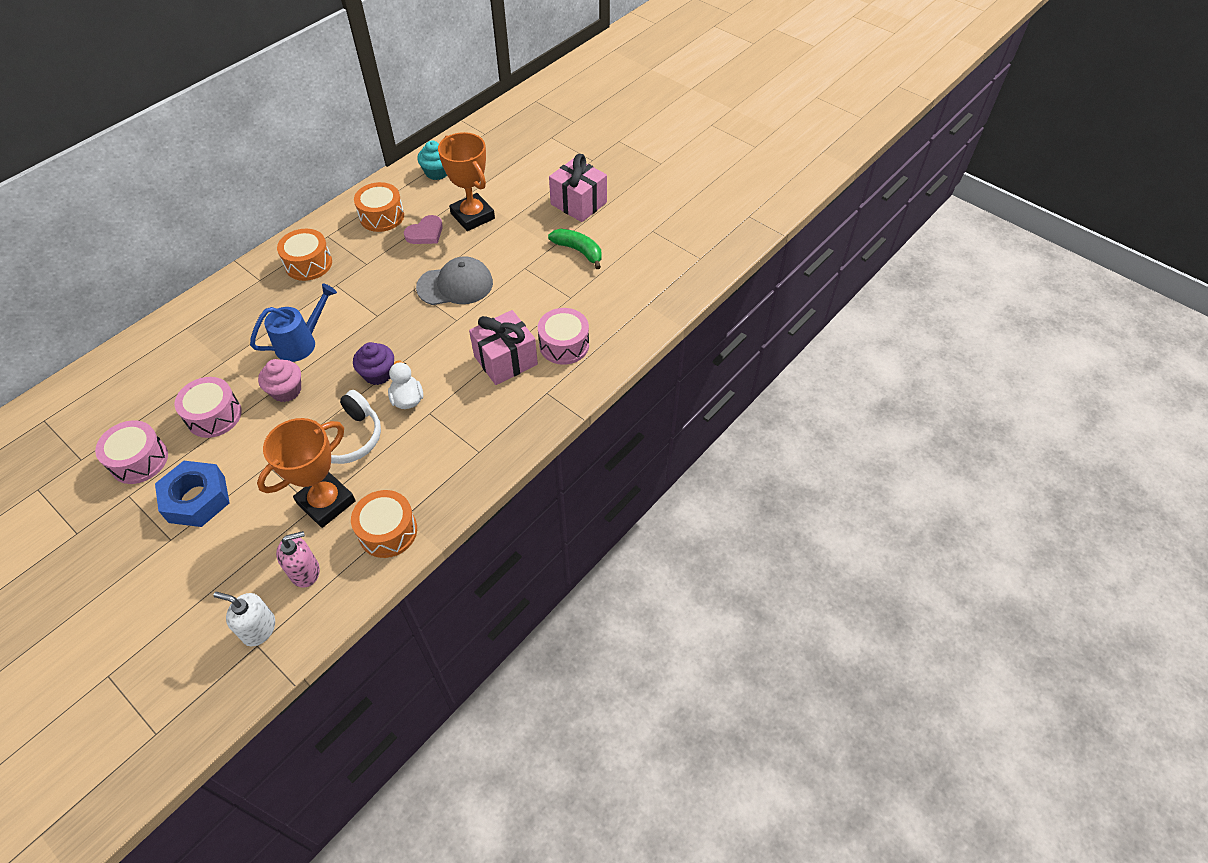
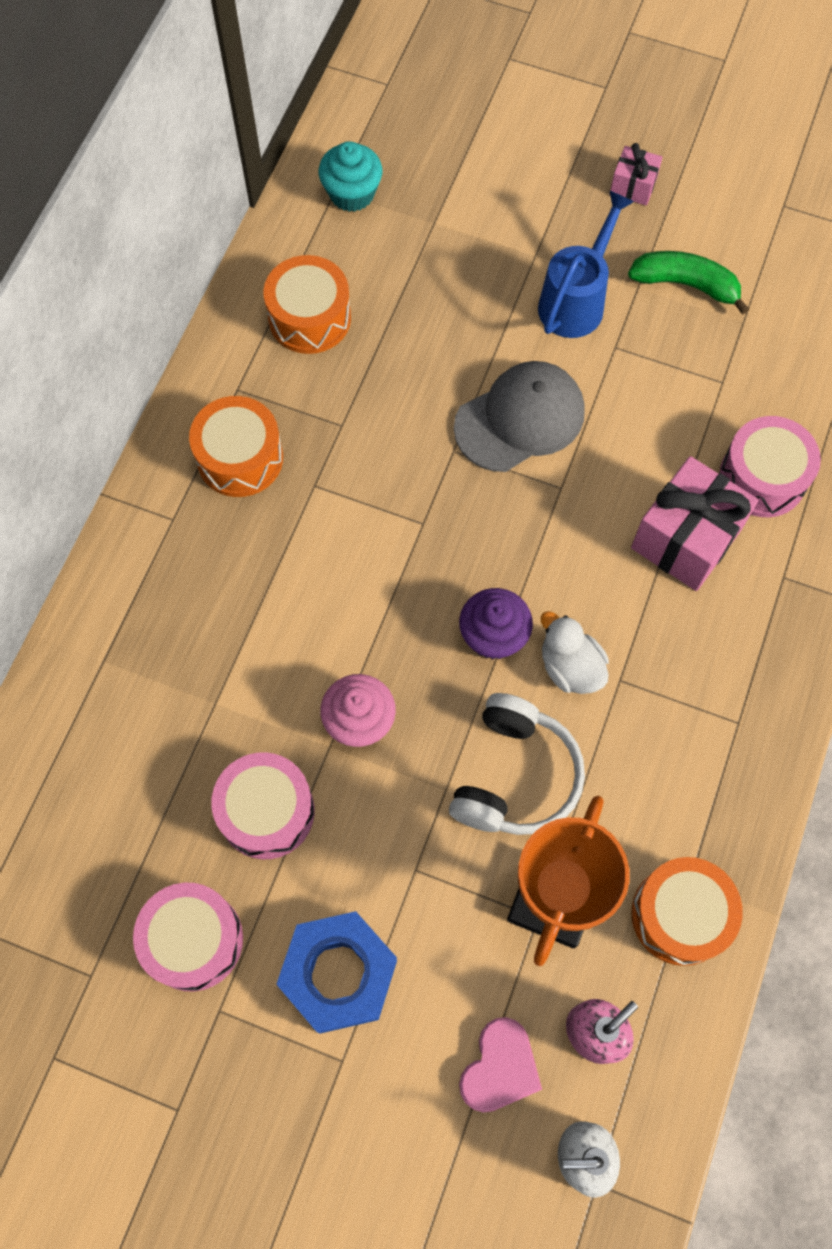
camera: 20 degrees left, 15 degrees up
(301, 342) = (327, 620): blue watering can -> blue watering can (576, 300)
(425, 233) = (407, 329): pink heart -> pink heart (500, 1067)
(472, 216) = (468, 268): orange trophy -> none
(578, 203) = (633, 186): pink gift -> pink gift, size x0.51

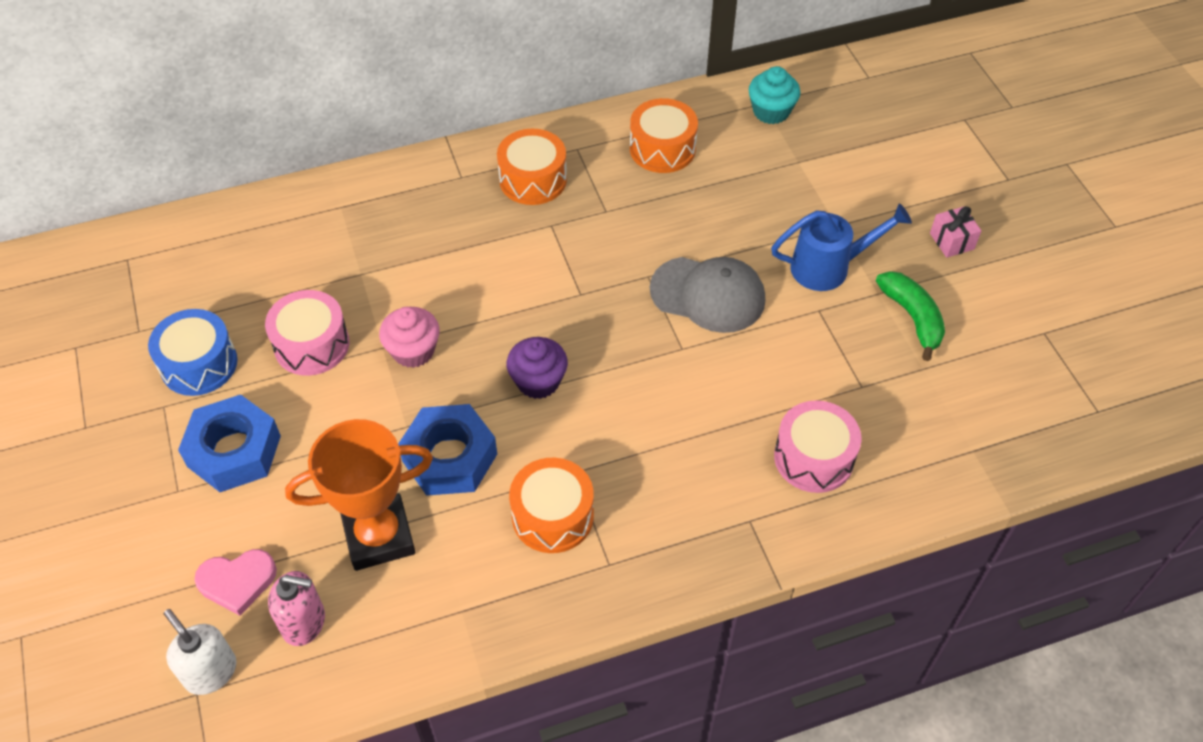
camera: 50 degrees right, 15 degrees down
(193, 940) = (199, 364): pink drum -> blue drum
(515, 776) = (449, 457): white headphones -> blue nut
(570, 667) = (556, 438): white duck -> none
(680, 915) = (432, 620): orange drum -> orange drum (552, 516)
(686, 538) = (718, 442): pink gift -> none

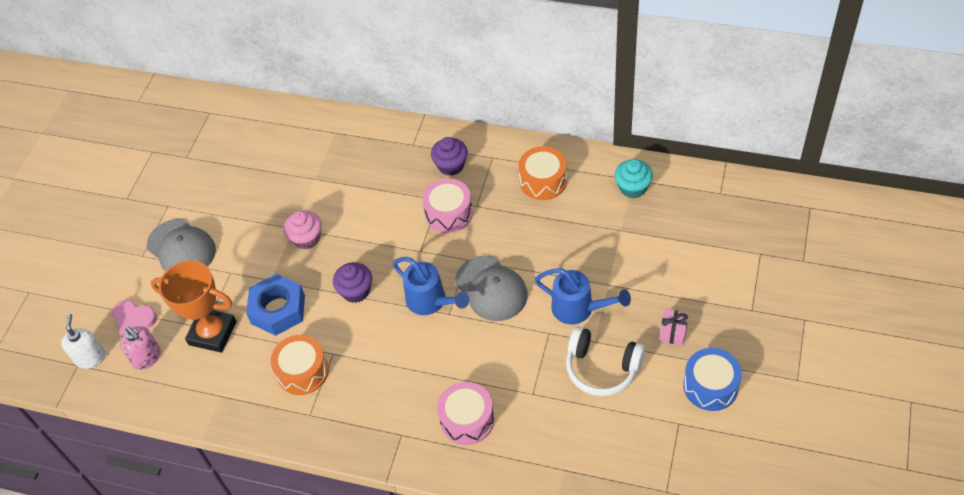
camera: 40 degrees right, 0 degrees up
(199, 364) = (200, 191): blue drum -> blue drum (710, 386)
(234, 451) = (181, 248): blue nut -> grey cap
(312, 345) = (260, 208): pink drum -> pink drum (449, 213)
(533, 179) = (451, 165): orange drum -> purple cupcake
(647, 346) = (431, 302): none -> blue watering can
(912, 318) = (602, 368): green banana -> white headphones

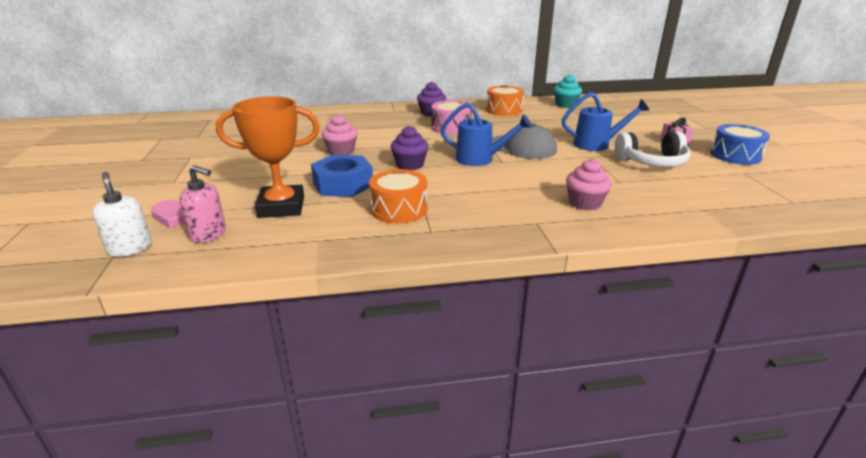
camera: 30 degrees left, 25 degrees down
(181, 248) = (216, 172): grey cap -> none
(467, 420) = (585, 203): pink drum -> pink cupcake

